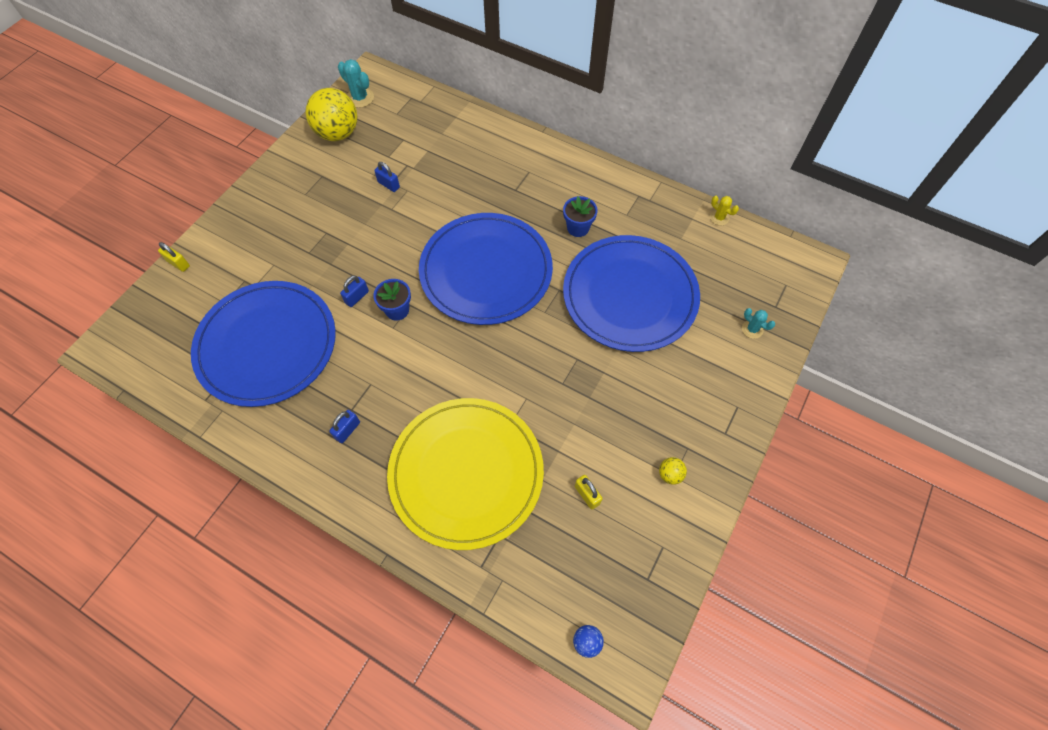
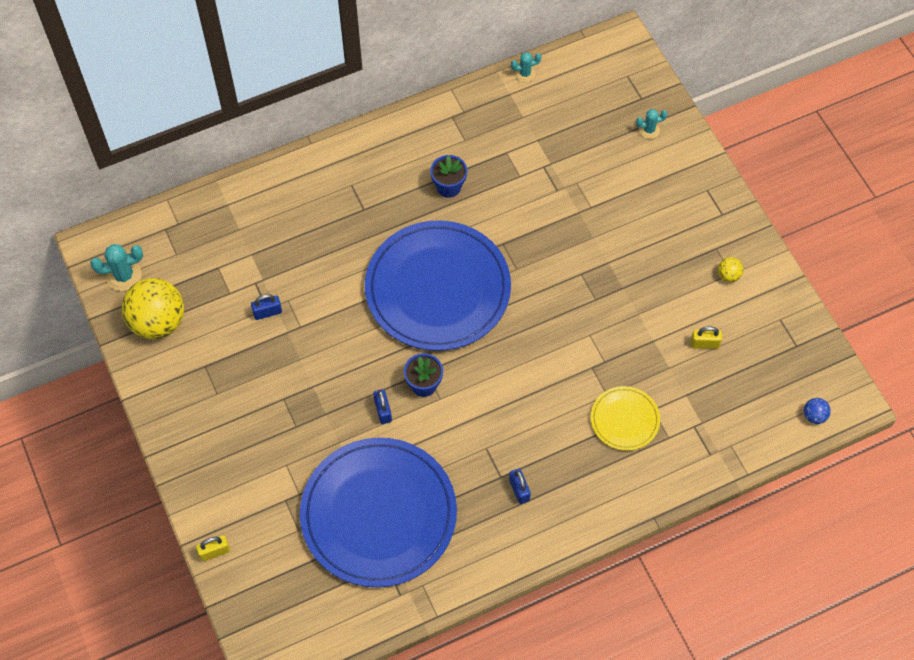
camera: 55 degrees left, 0 degrees up
(466, 473) = (625, 419): yellow plate -> yellow plate, size x0.46
(630, 295) = (550, 194): blue plate -> none
(719, 218) = (525, 73): yellow cactus -> turquoise cactus

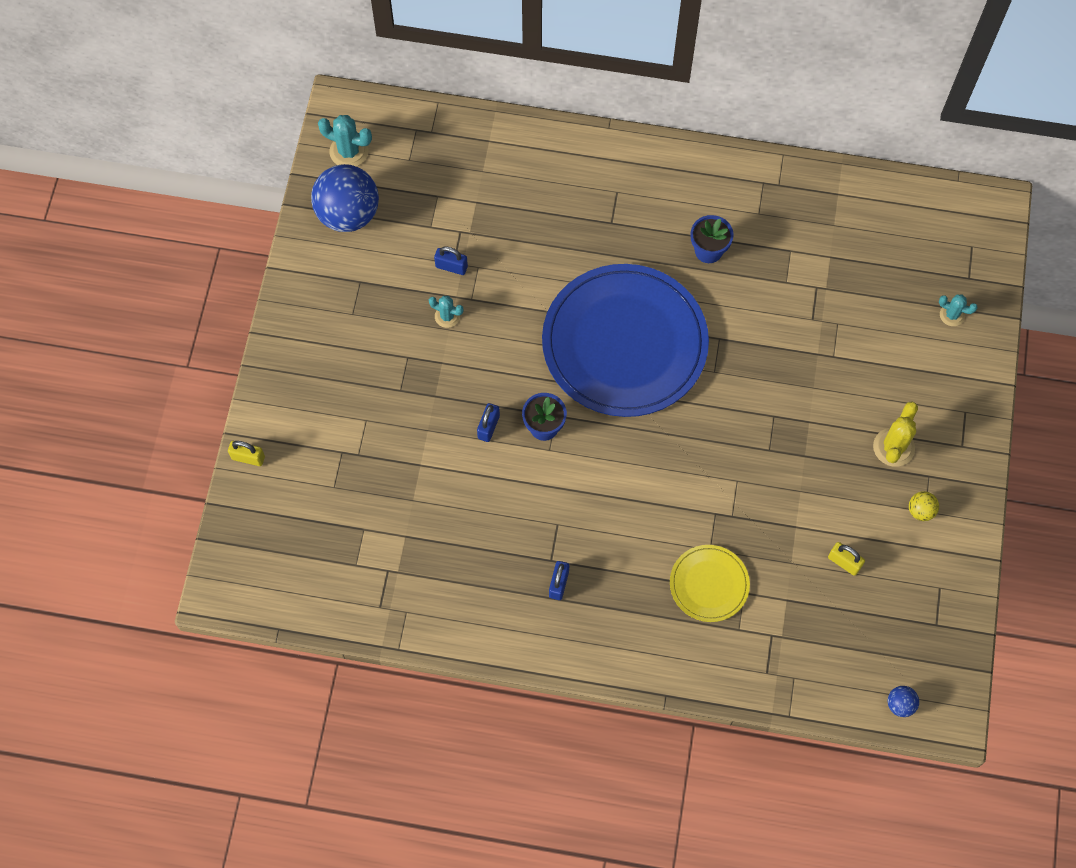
camera: 35 degrees right, 5 degrees up
(158, 322) = (348, 214): yellow ball -> blue ball
(378, 514) = (415, 520): blue plate -> none
(525, 73) = (868, 182): turquoise cactus -> turquoise cactus (447, 316)
(678, 244) = (893, 447): none -> yellow cactus

